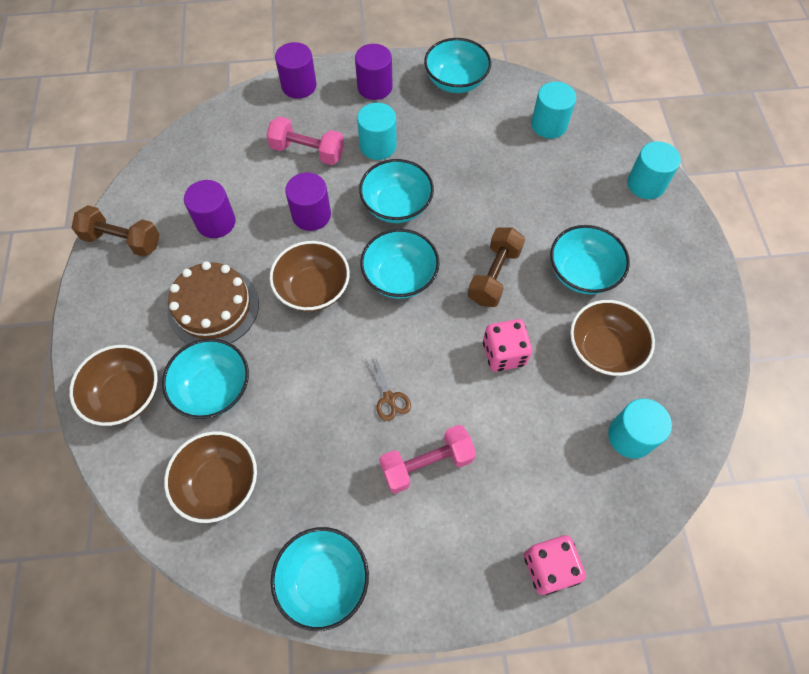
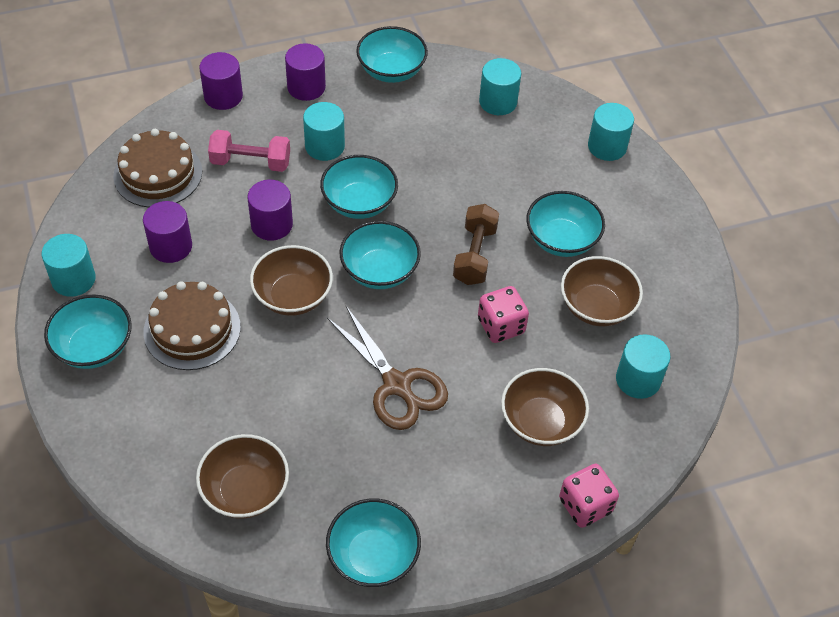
camera: 15 degrees left, 10 degrees down
(122, 240) = (73, 279): brown dumbbell -> turquoise cylinder
(126, 395) = (123, 427): brown bowl -> brown bowl (541, 422)
(214, 389) = (215, 406): turquoise bowl -> turquoise bowl (94, 347)
(223, 151) = (158, 174): none -> brown cake
(389, 398) = (396, 385): brown scissors -> brown scissors, size x2.14
(426, 464) = (448, 437): pink dumbbell -> none

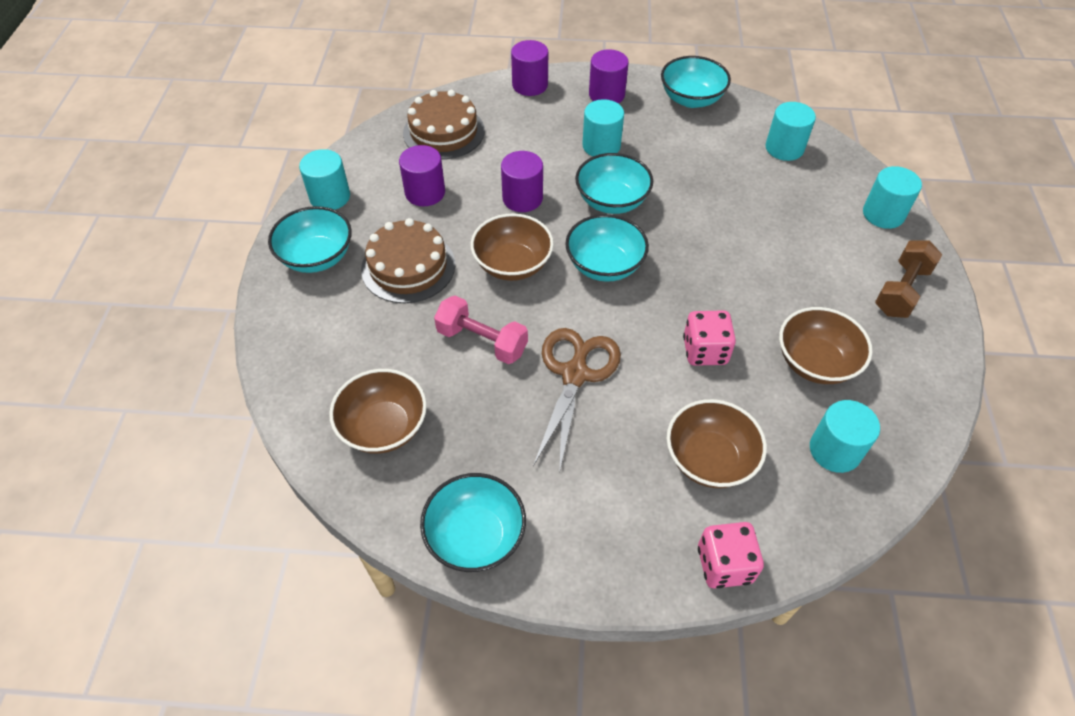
camera: 25 degrees right, 0 degrees up
(251, 162) = (528, 142): pink dumbbell -> pink dumbbell (482, 341)
(396, 385) = (575, 374): brown scissors -> brown scissors turned 150 degrees counterclockwise
(475, 255) = (705, 277): brown dumbbell -> brown dumbbell (901, 290)
(561, 240) = (801, 287): turquoise bowl -> none

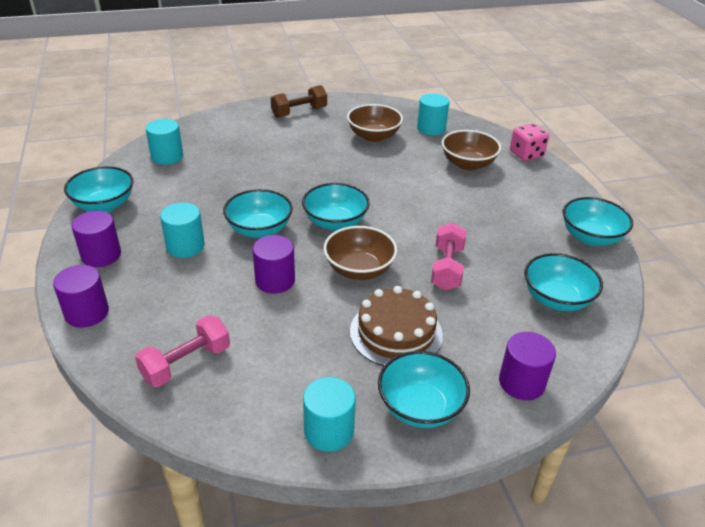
camera: 110 degrees left, 15 degrees down
(383, 427) = (556, 299): brown bowl -> turquoise bowl
(425, 192) = (292, 350): purple cylinder -> purple cylinder (521, 382)
(444, 132) = (186, 363): brown cake -> pink dumbbell
(575, 374) = (445, 220): brown scissors -> none
(705, 351) = (390, 172): pink dice -> none
(883, 214) = (231, 118): turquoise cylinder -> none
(901, 290) = (299, 112): brown dumbbell -> brown dumbbell turned 45 degrees counterclockwise

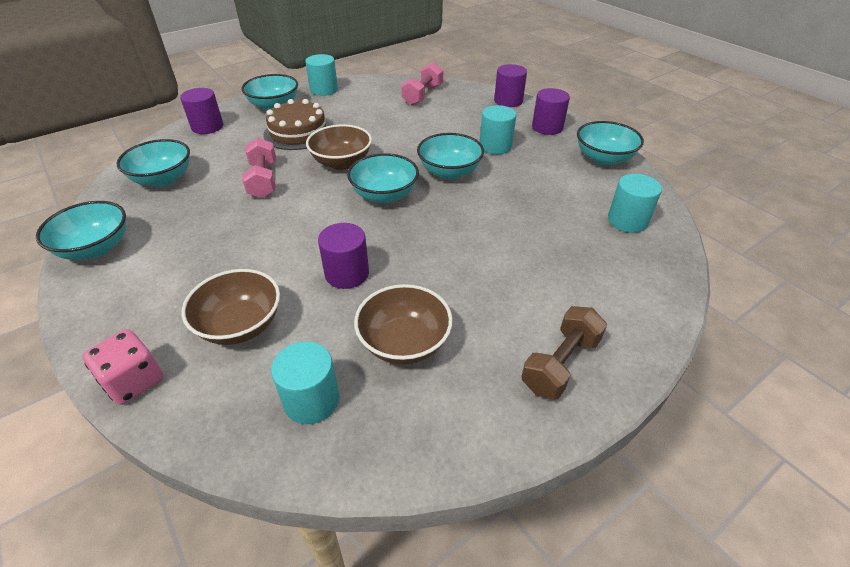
camera: 160 degrees right, 5 degrees up
(275, 280) = (404, 141): purple cylinder -> purple cylinder (347, 274)

